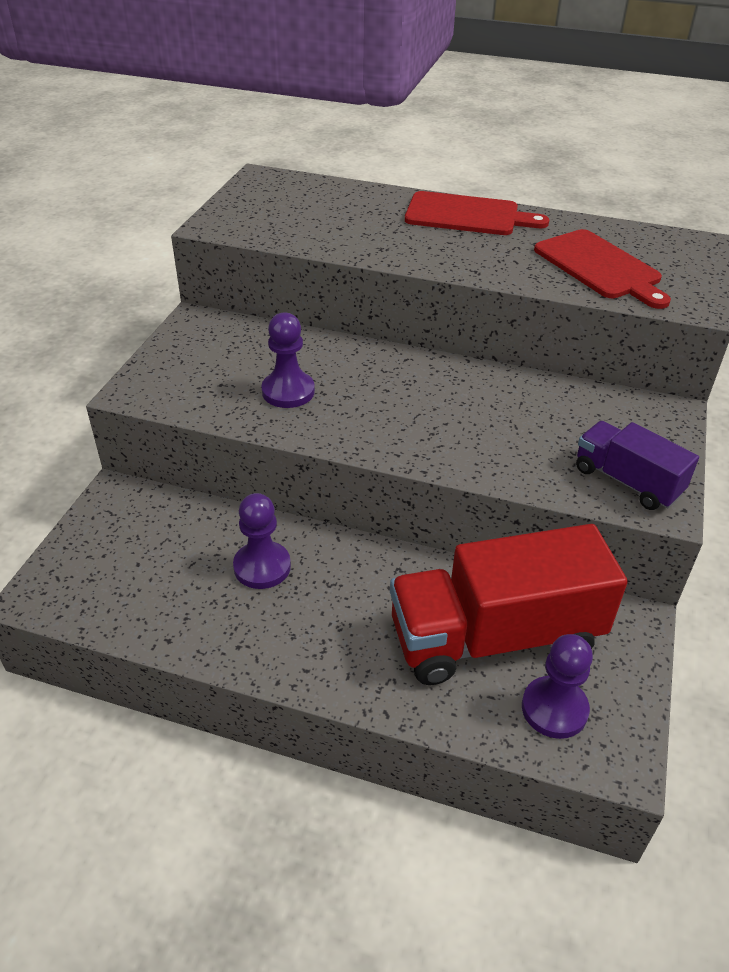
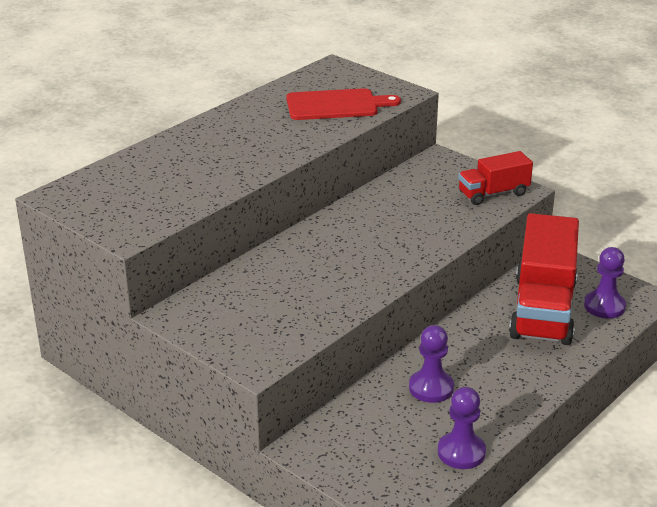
camera: 65 degrees left, 10 degrees down
(288, 391) = (313, 291): purple pawn -> purple pawn (461, 452)
(467, 215) = (220, 128): red cutting board -> none
(627, 481) = (493, 193): purple truck -> red truck

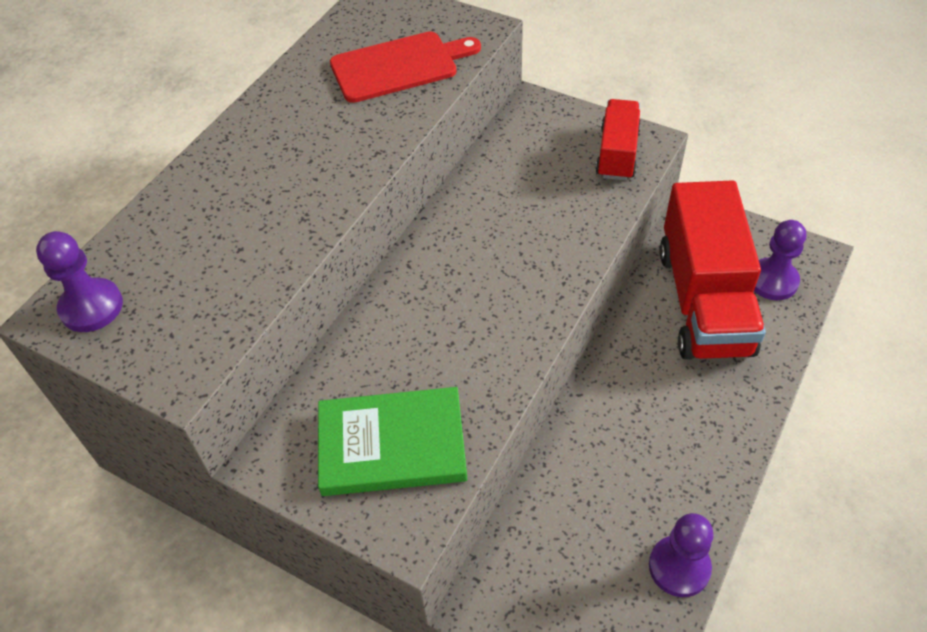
camera: 10 degrees left, 20 degrees up
(263, 321) = (392, 445): none -> green book
(431, 388) = (610, 462): purple pawn -> purple pawn (91, 307)
(493, 193) = (617, 153): red truck -> red truck turned 135 degrees clockwise

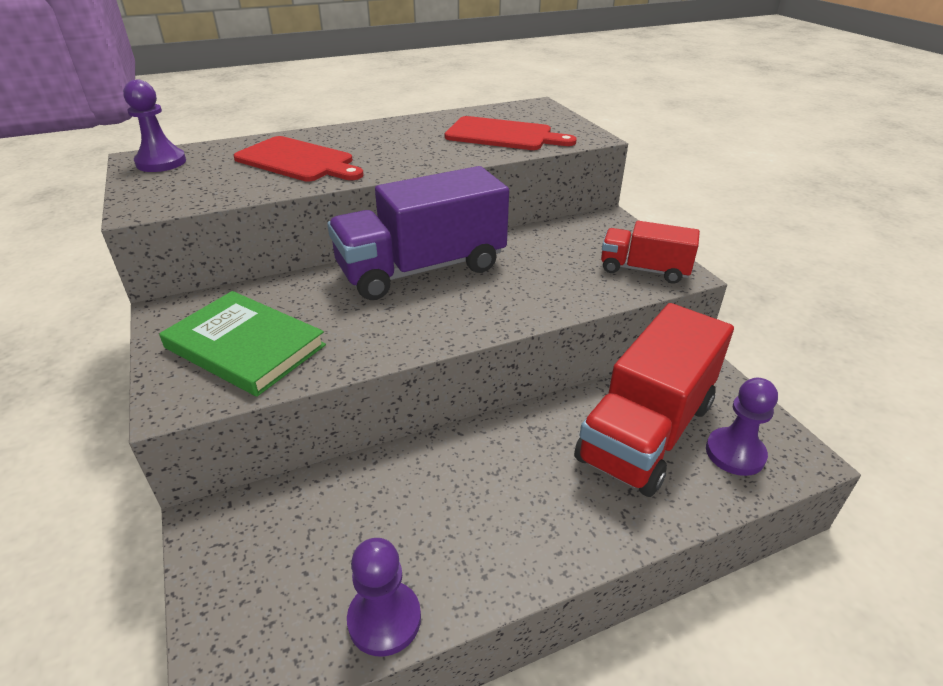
camera: 35 degrees right, 15 degrees down
(243, 219) = (297, 161): none -> red cutting board
(438, 263) = (421, 269): none -> purple truck
(617, 153) = (644, 270): red truck -> red truck turned 120 degrees counterclockwise

